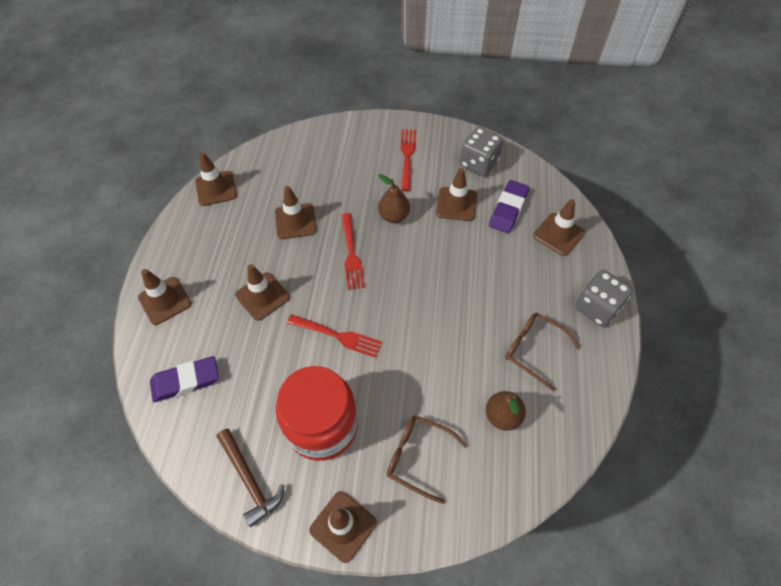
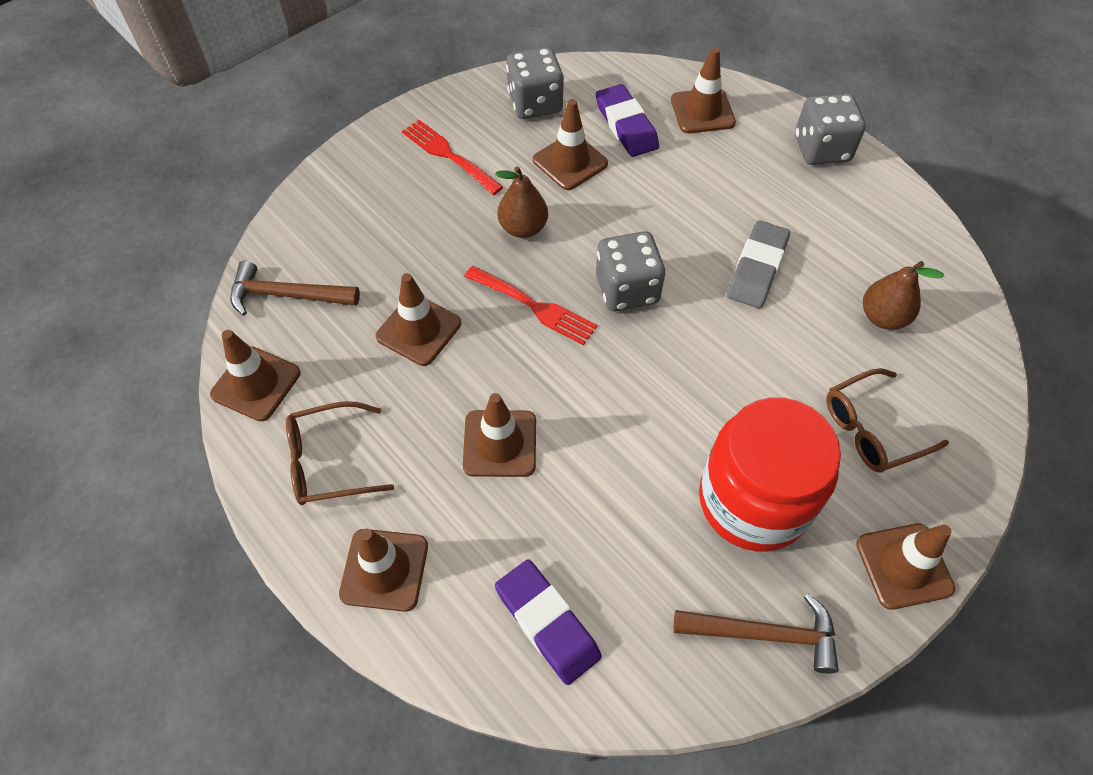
camera: 50 degrees left, 0 degrees up
(186, 381) = (547, 623): purple eraser -> purple eraser turned 60 degrees counterclockwise
(269, 163) = (287, 295): none -> brown hammer
(337, 336) = (639, 401): red fork -> none
(400, 284) = (627, 289): none -> grey dice
(473, 332) = (757, 268): none -> grey eraser
(534, 350) = (826, 234): brown glasses -> brown glasses (330, 461)

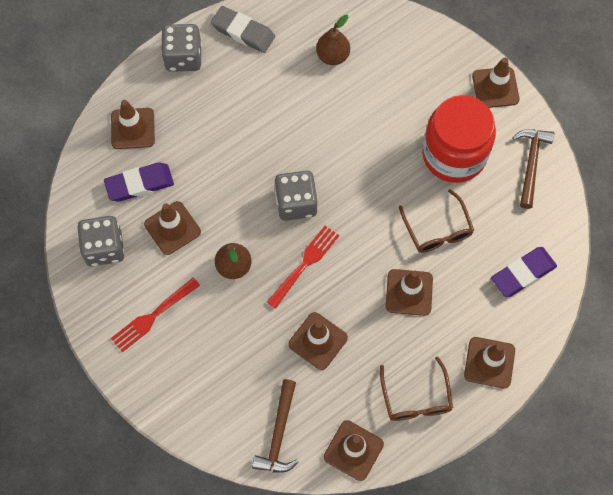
camera: 85 degrees left, 10 degrees up
(757, 268) = (286, 120): grey eraser -> grey eraser (243, 32)
(873, 429) = (411, 82): brown glasses -> brown glasses (437, 229)

